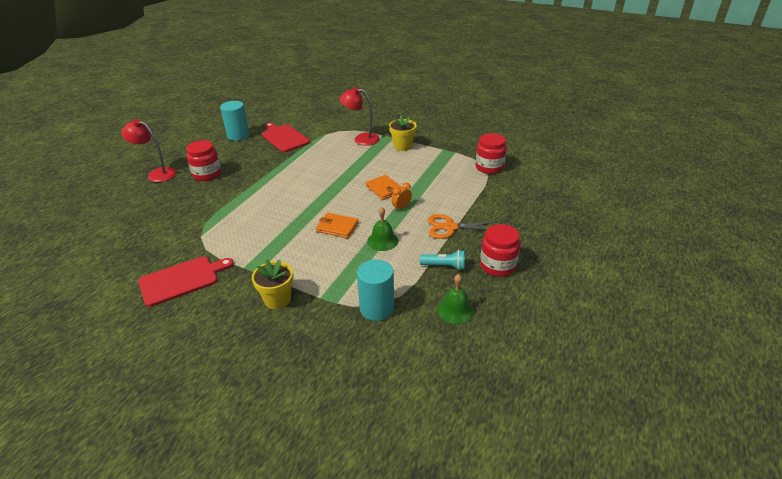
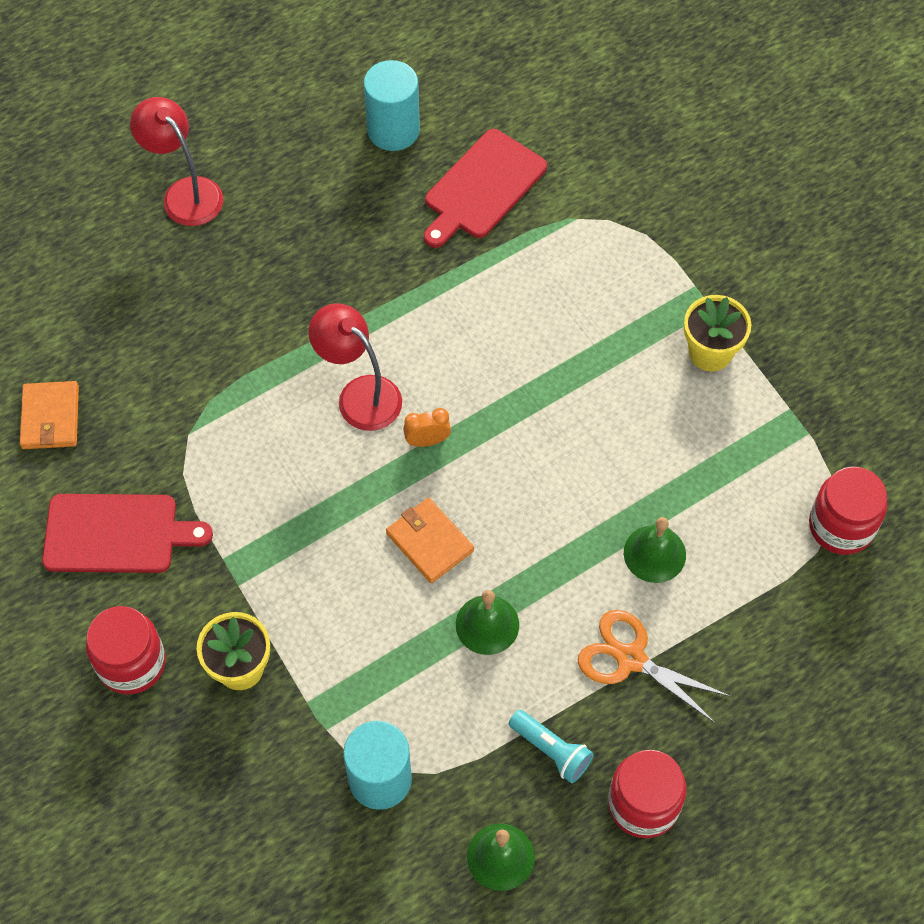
camera: 30 degrees right, 25 degrees up
(207, 174) = (274, 245): red jar -> red jar (131, 663)
(284, 137) = (482, 187): red cutting board -> red cutting board turned 135 degrees counterclockwise
(361, 139) = (639, 278): red lamp -> red lamp (359, 394)
(384, 189) = (581, 477): orange wallet -> orange wallet (50, 417)
(401, 208) = (578, 552): orange clock -> orange clock (427, 441)
(431, 197) = (654, 553): none -> green bell

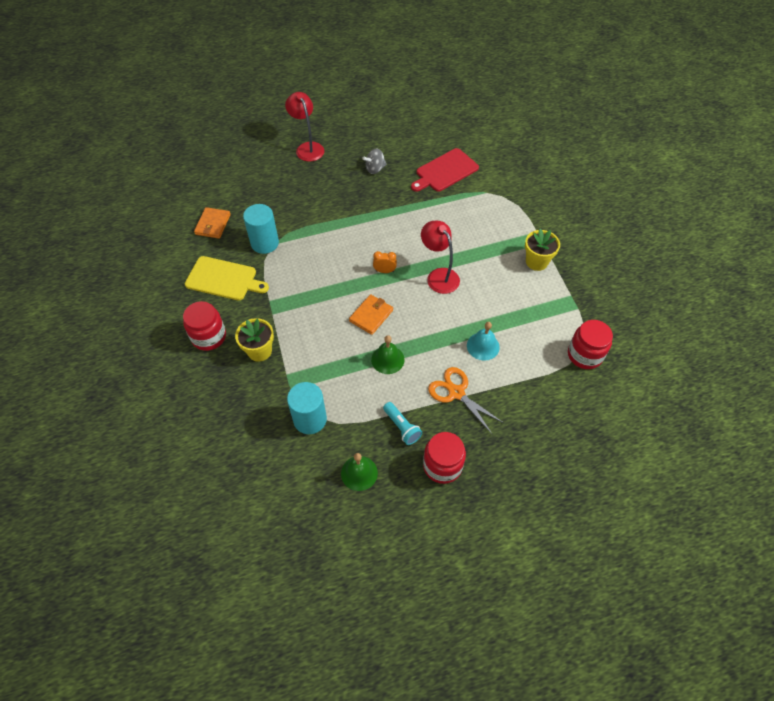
camera: 15 degrees right, 5 degrees down
(116, 534) = (224, 279): red cutting board -> yellow cutting board
(340, 213) = (375, 169): none -> grey spinning top
(359, 394) = (359, 244): red lamp -> red lamp (439, 276)
(393, 130) = (411, 141): turquoise cylinder -> turquoise cylinder (265, 243)
(429, 542) = (371, 315): orange wallet -> orange wallet turned 60 degrees clockwise
(654, 553) = (483, 346): green bell -> turquoise bell

